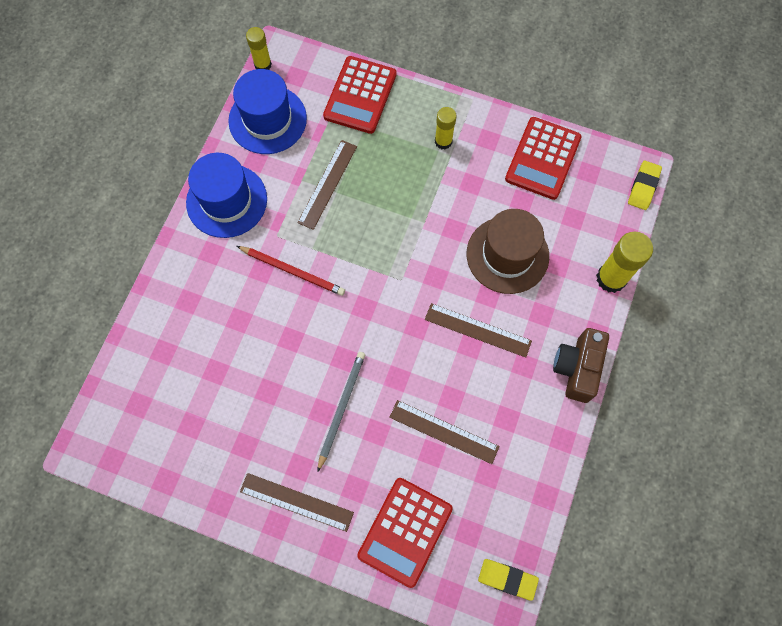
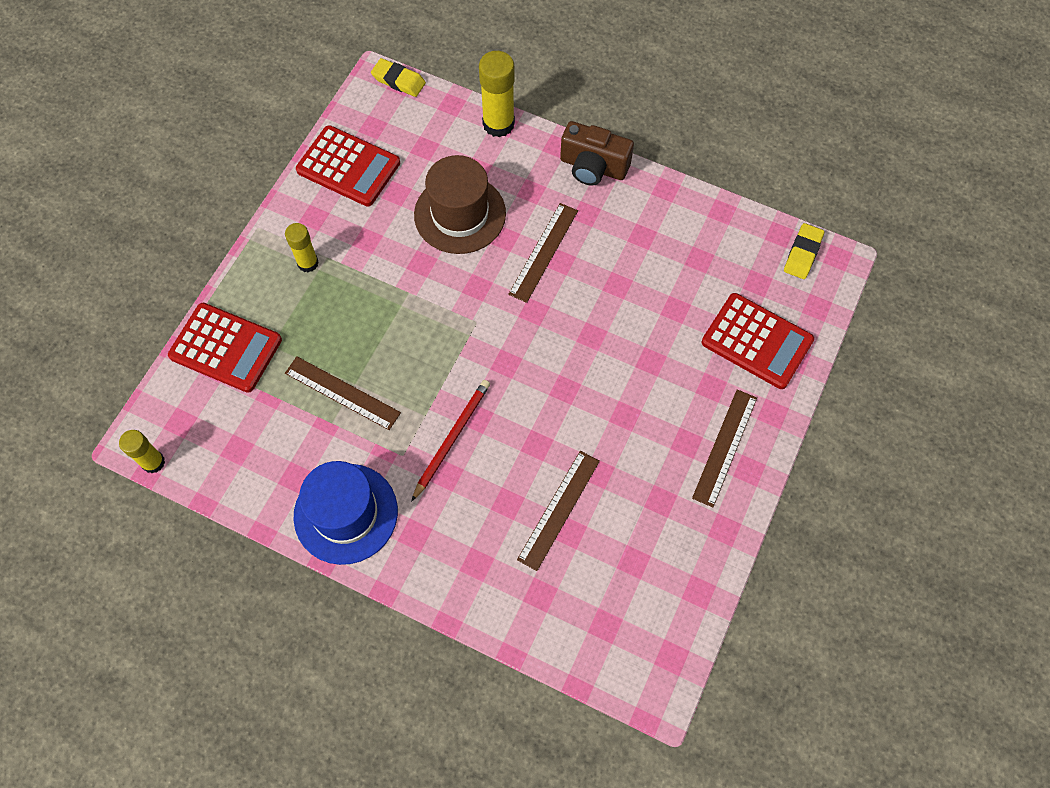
camera: 85 degrees left, 5 degrees down
(267, 120) = (238, 459): blue hat -> none
(341, 408) = (622, 395): grey pencil -> none
(444, 431) = (653, 295): brown ruler -> brown ruler (558, 509)

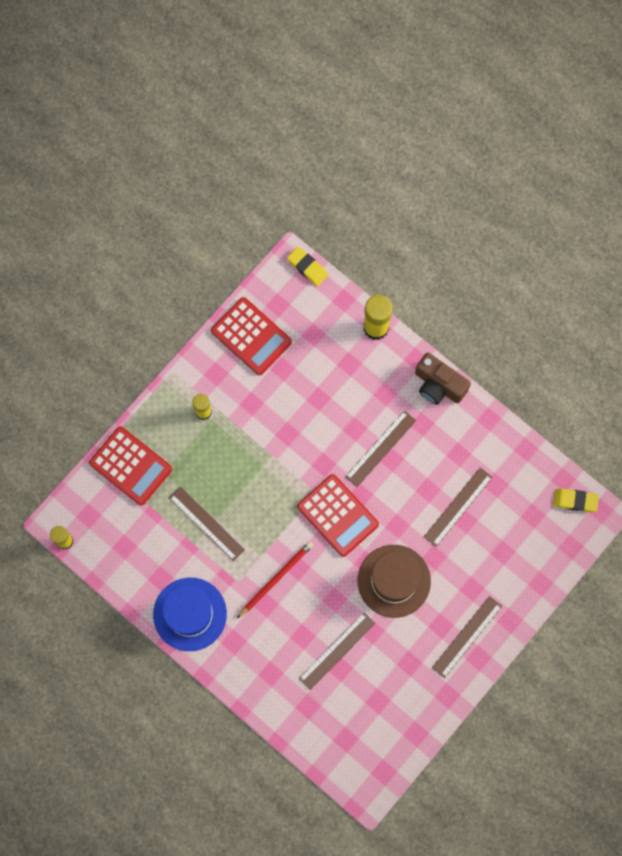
camera: 15 degrees right, 10 degrees up
(460, 214) = (326, 400): brown hat -> brown hat (394, 581)
(661, 295) = (458, 507): none -> brown ruler
(757, 341) = (516, 562): red calculator -> red calculator (337, 515)
(802, 253) = (575, 501): yellow eraser -> yellow eraser turned 60 degrees clockwise

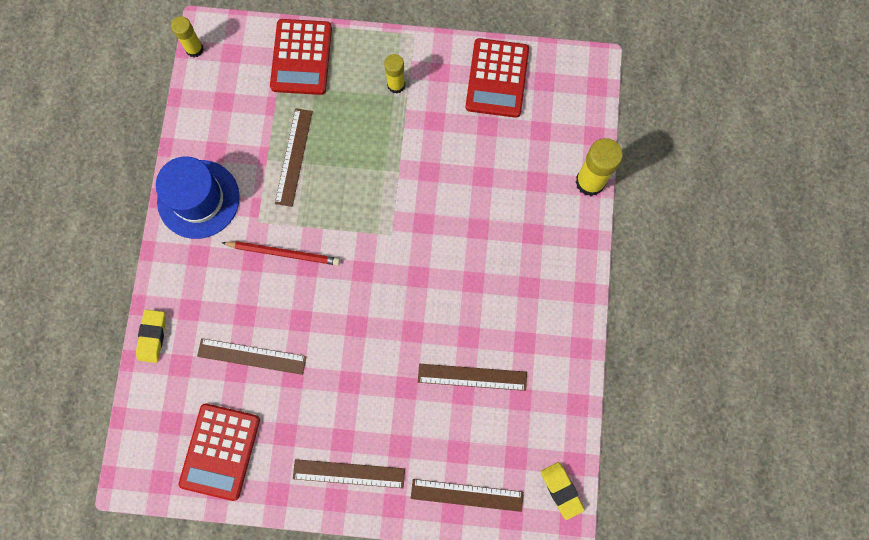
camera: 55 degrees right, 0 degrees up
(307, 267) = (599, 83): yellow eraser -> yellow eraser (152, 336)
(337, 515) = (383, 269): red calculator -> red calculator (220, 451)
(380, 448) = (476, 264): brown ruler -> brown ruler (467, 495)
(394, 581) = (356, 364): brown hat -> none
(438, 385) = (578, 277): brown camera -> none

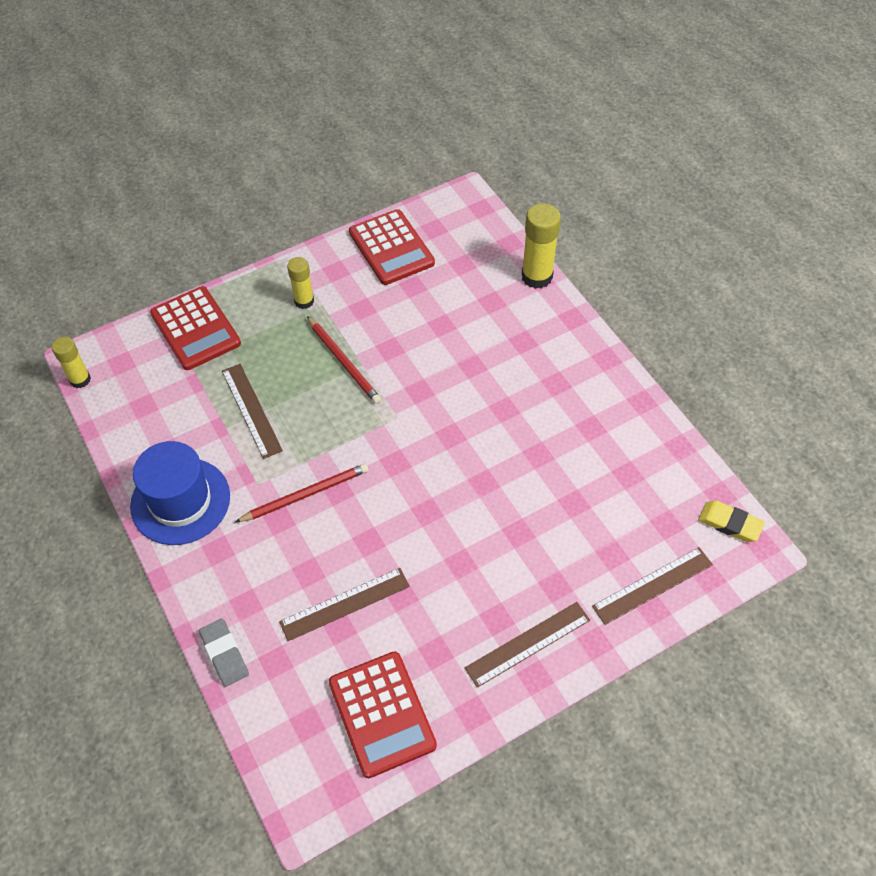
camera: 35 degrees left, 20 degrees down
(152, 336) = (224, 654): yellow eraser -> grey eraser
(387, 160) = (344, 362): none -> red pencil
(472, 377) = (570, 484): brown ruler -> none

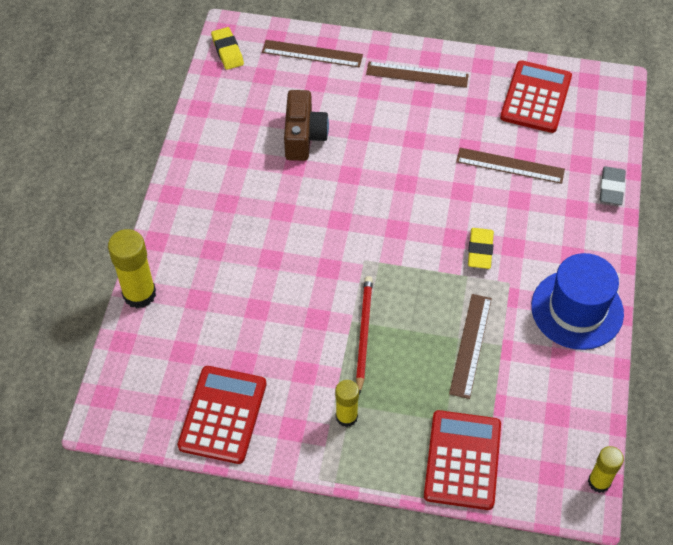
camera: 140 degrees left, 0 degrees up
(305, 494) = (480, 250): red pencil -> yellow eraser
(560, 488) = (304, 137): none -> brown camera

